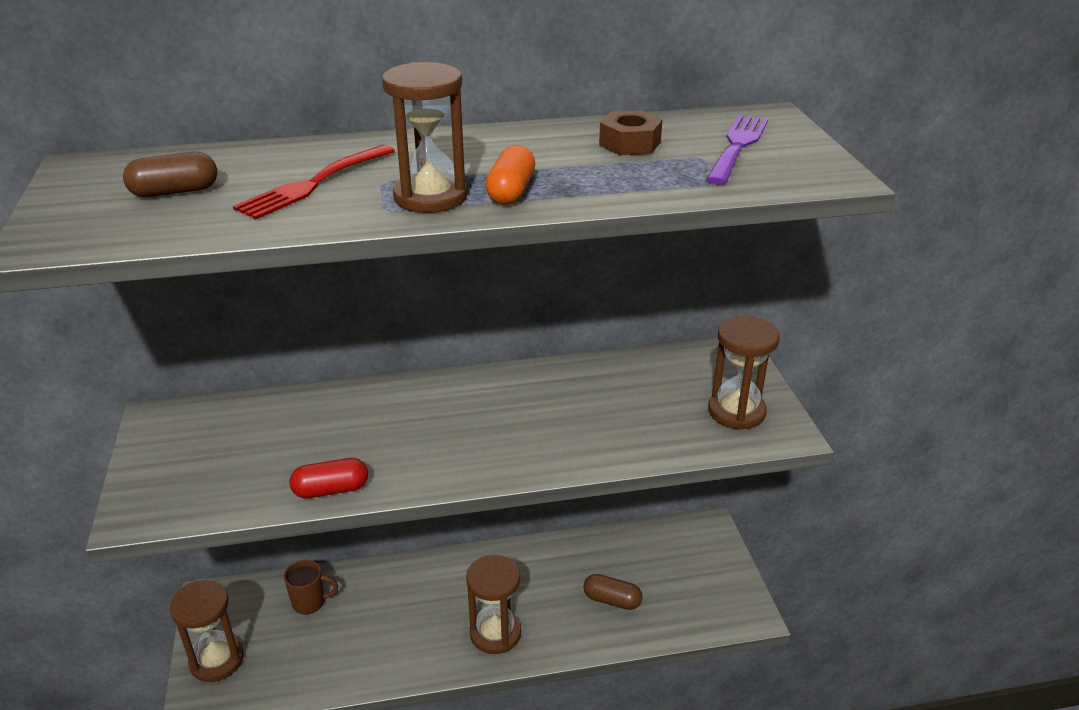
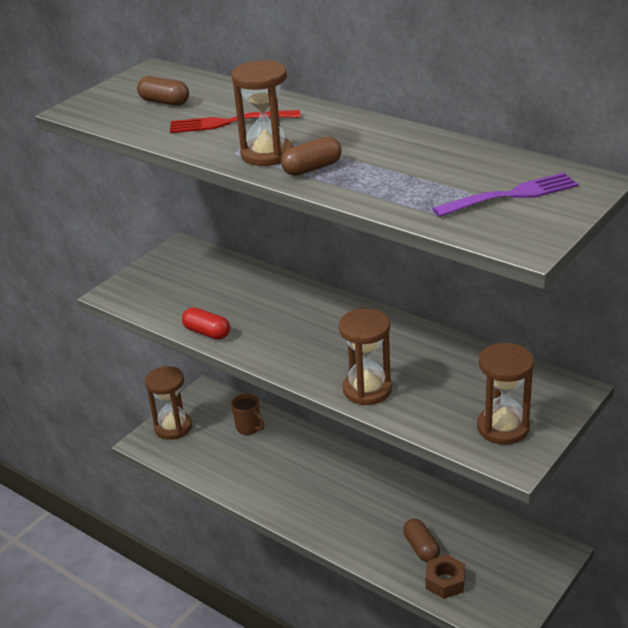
camera: 50 degrees right, 0 degrees up
(495, 633) = (325, 515): brown hourglass -> brown hourglass (367, 389)
(511, 191) = (312, 168): orange capsule -> brown capsule
(629, 143) = (445, 165): brown nut -> brown nut (445, 581)

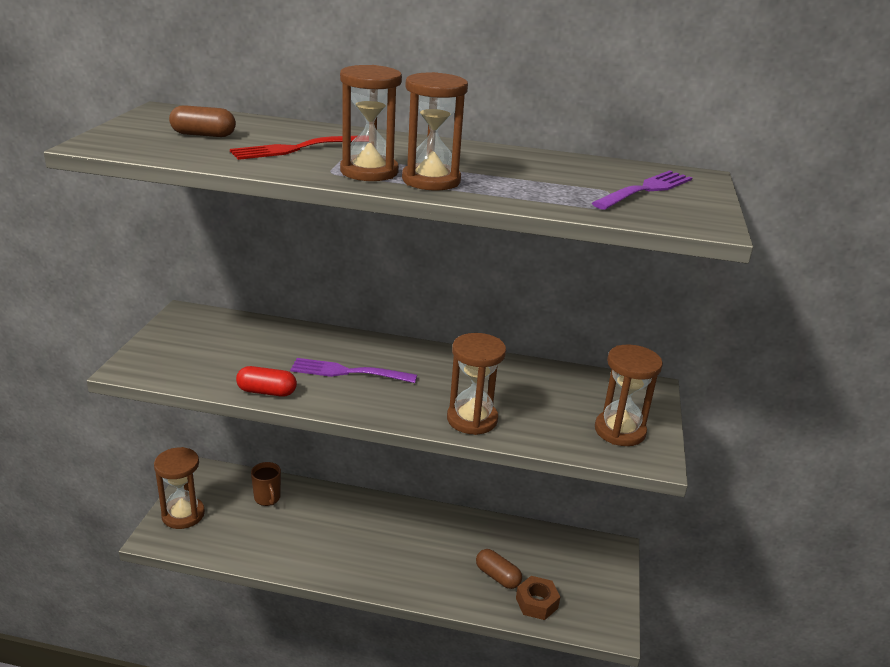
camera: 30 degrees left, 5 degrees down
(249, 427) = (267, 498): brown mug -> brown mug turned 45 degrees clockwise
(287, 325) = (349, 372): none -> purple fork
(312, 168) = (431, 180): brown capsule -> brown hourglass

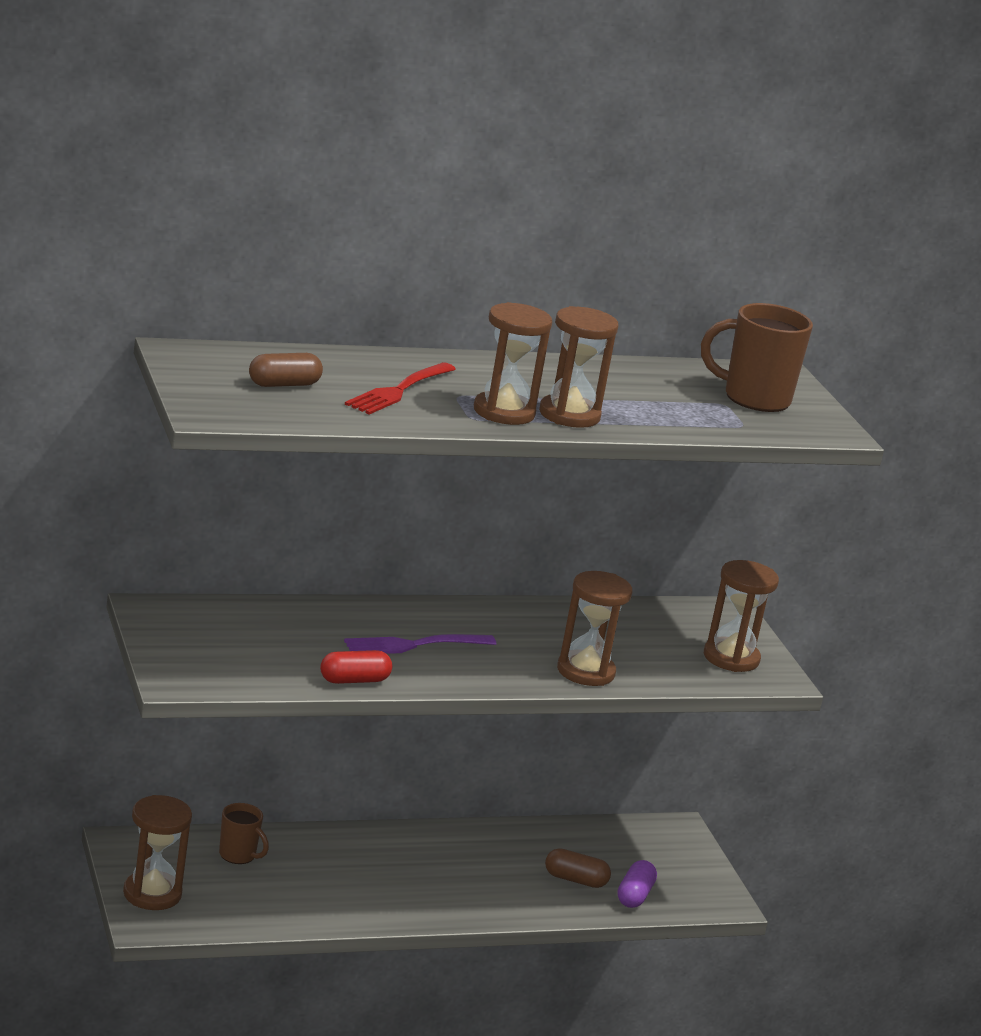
camera: 30 degrees left, 5 degrees down
(536, 603) = (634, 895): brown nut -> purple capsule
(645, 190) = (754, 398): purple fork -> brown mug

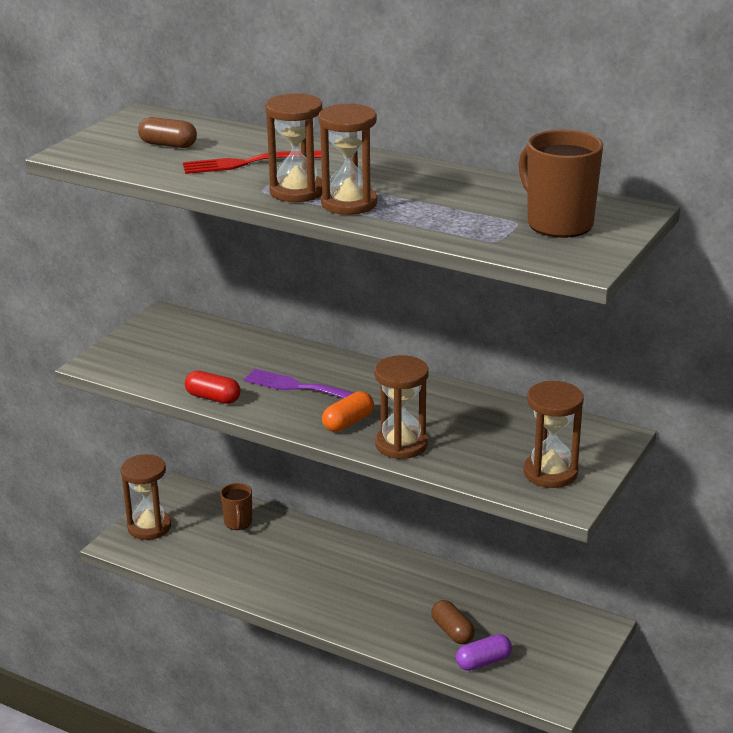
camera: 50 degrees right, 5 degrees up
(510, 665) = (348, 422): none -> orange capsule

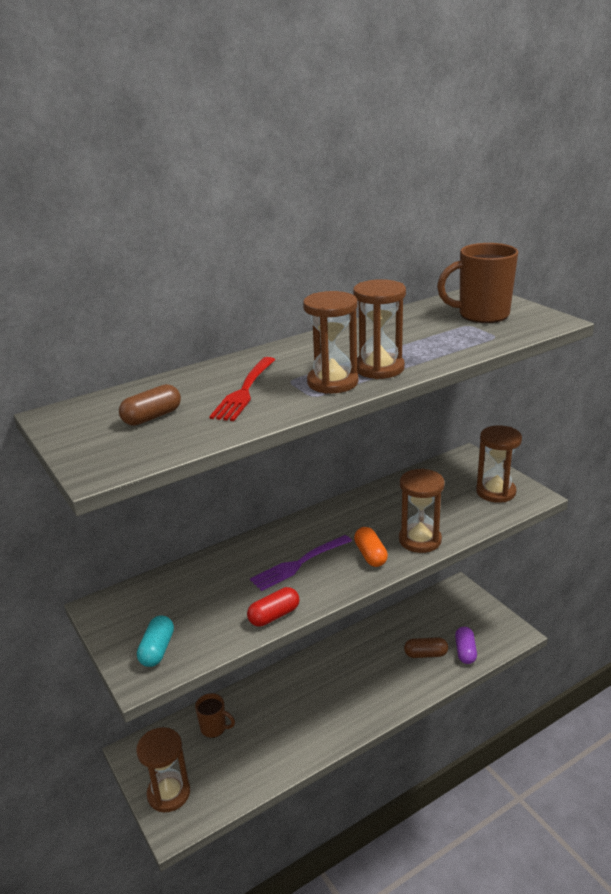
camera: 60 degrees left, 0 degrees up
(130, 359) = (157, 650): none -> turquoise capsule

